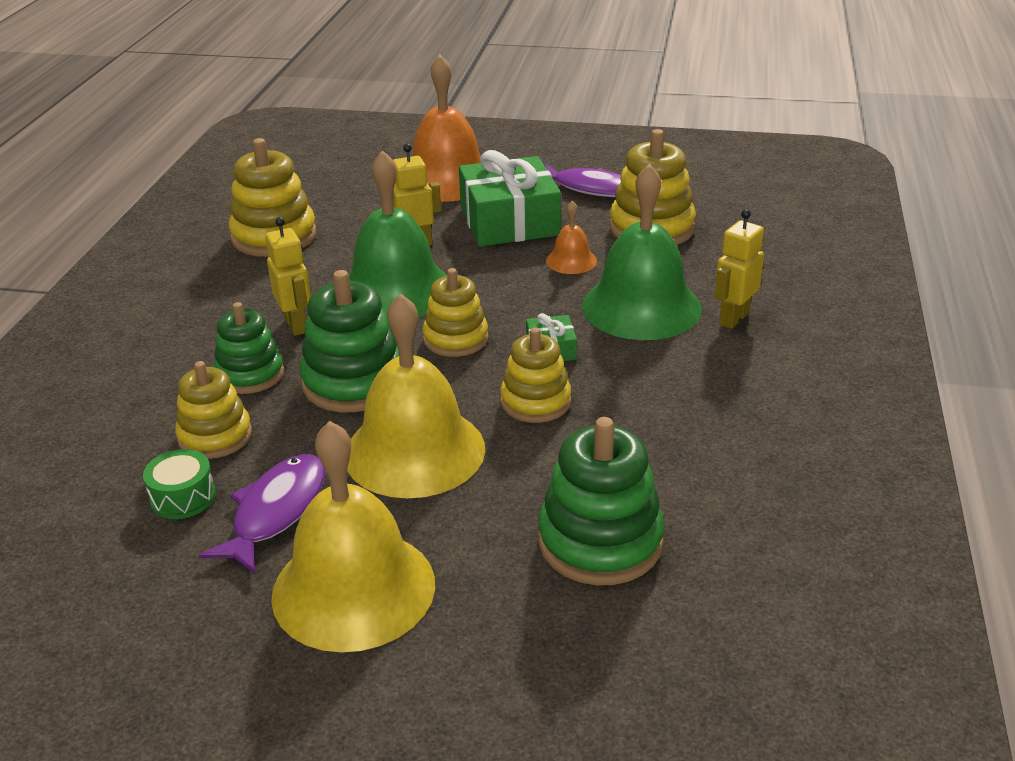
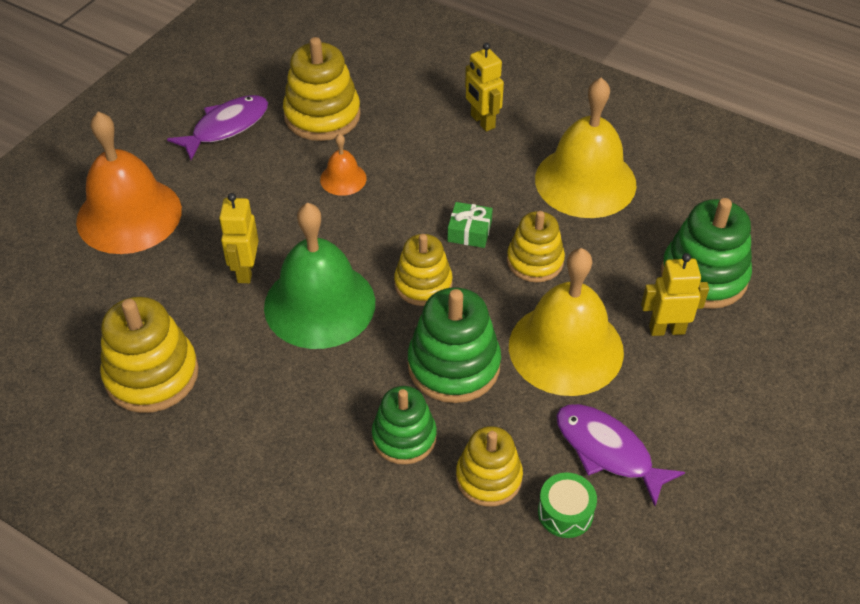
camera: 70 degrees left, 15 degrees up
(296, 325) = (339, 388): yellow robot -> yellow robot (666, 329)
(353, 588) = (710, 420): yellow bell -> yellow bell (585, 181)
(509, 221) = (247, 196): green gift -> none
(641, 307) = (438, 162): green bell -> none

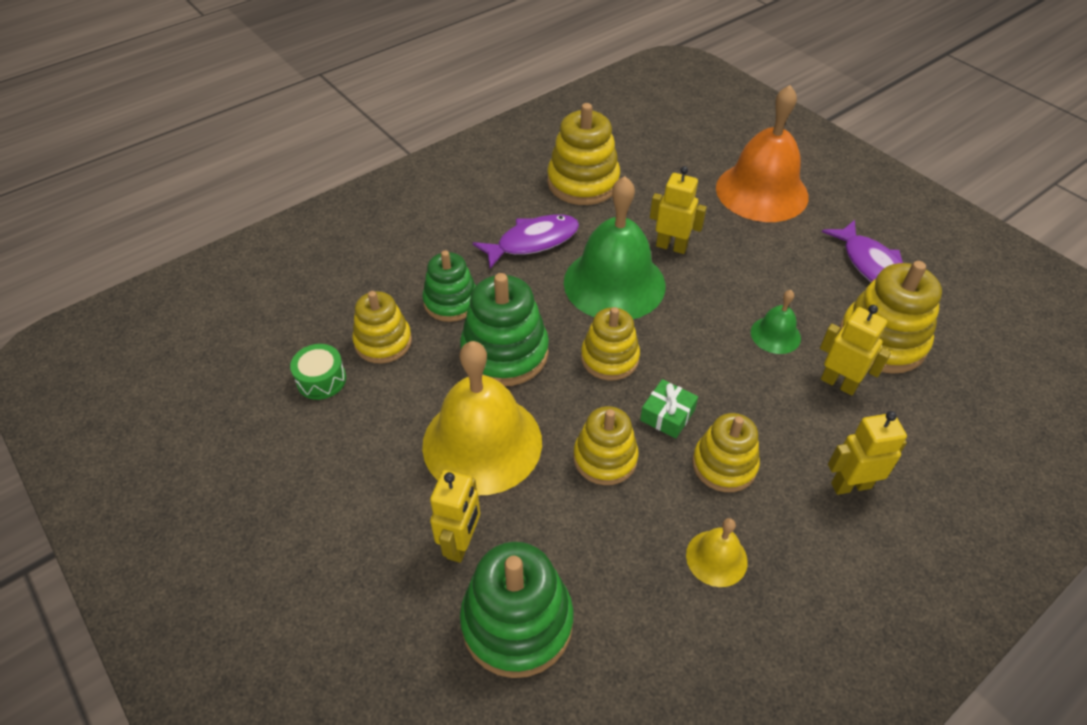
camera: 110 degrees right, 0 degrees up
(343, 179) = (775, 335): orange bell -> green bell
(383, 136) = (838, 383): none -> yellow robot
(501, 189) = (724, 465): none -> yellow stacking toy
(585, 181) = (716, 558): yellow bell -> yellow bell, size x0.46
(608, 451) = (356, 431): purple fish -> purple fish (532, 242)

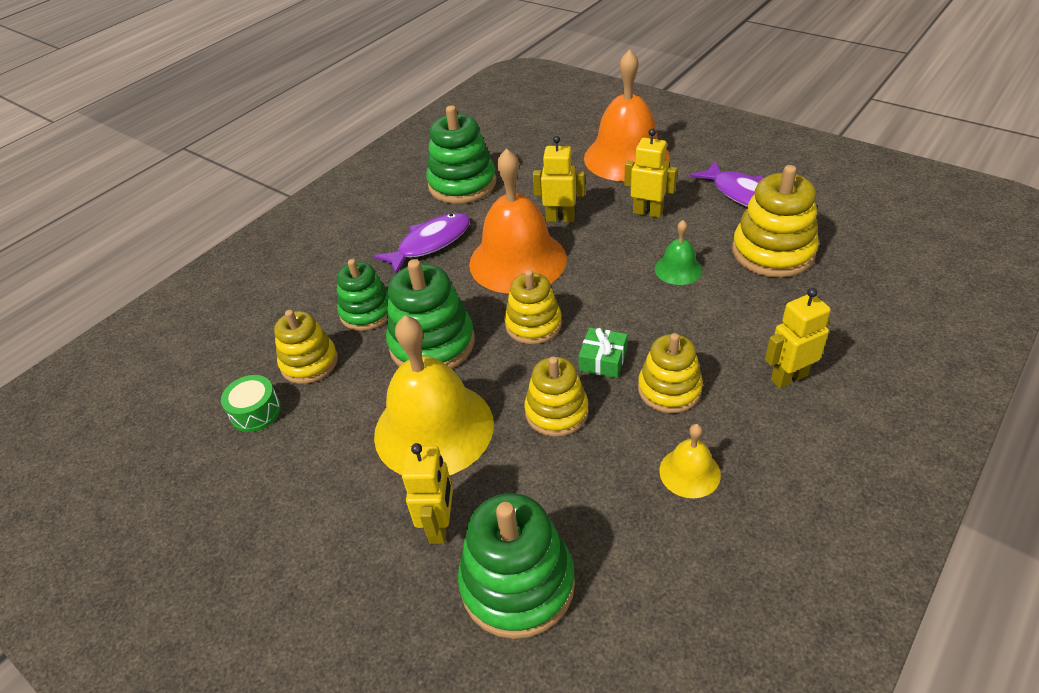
camera: 10 degrees left, 5 degrees down
(583, 182) = (462, 184): yellow stacking toy -> green stacking toy
(614, 283) = (517, 260): green bell -> orange bell
(838, 383) = (748, 295): yellow robot -> yellow robot (647, 212)

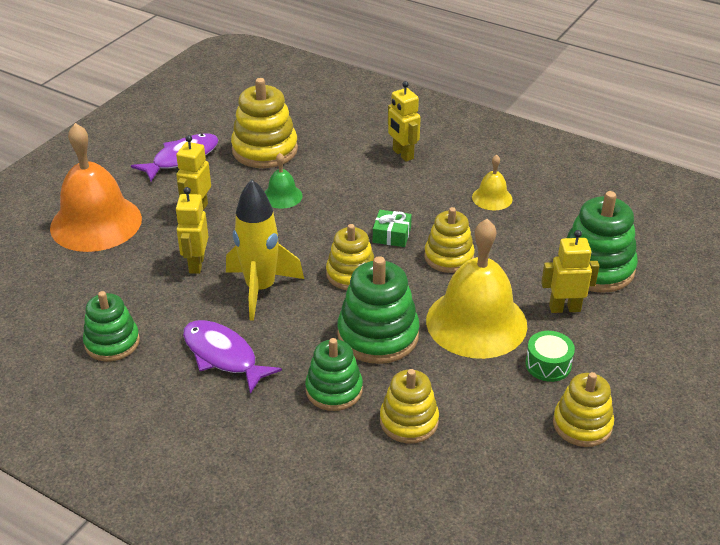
camera: 100 degrees left, 5 degrees down
(256, 412) = (477, 448): green drum -> green drum (548, 365)
(462, 184) = (112, 342): green stacking toy -> green stacking toy, size x0.66
(517, 260) = (260, 289): orange bell -> yellow rocket
(669, 389) = (419, 204): yellow stacking toy -> yellow stacking toy (582, 424)

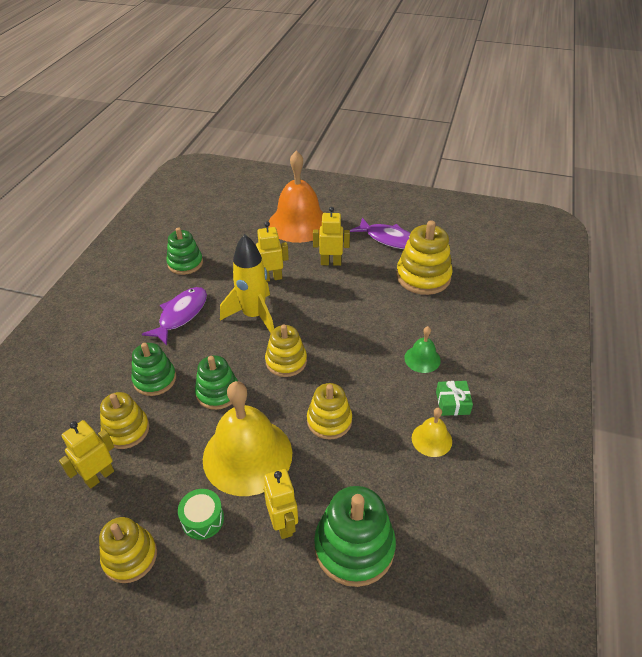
camera: 75 degrees right, 5 degrees up
(282, 196) = (368, 300): green bell -> green bell (422, 359)
(378, 335) = (217, 392): green stacking toy -> green stacking toy, size x0.66
(391, 235) = (345, 376): green gift -> green gift (452, 403)
(402, 154) = (465, 360): yellow robot -> yellow robot (99, 476)

